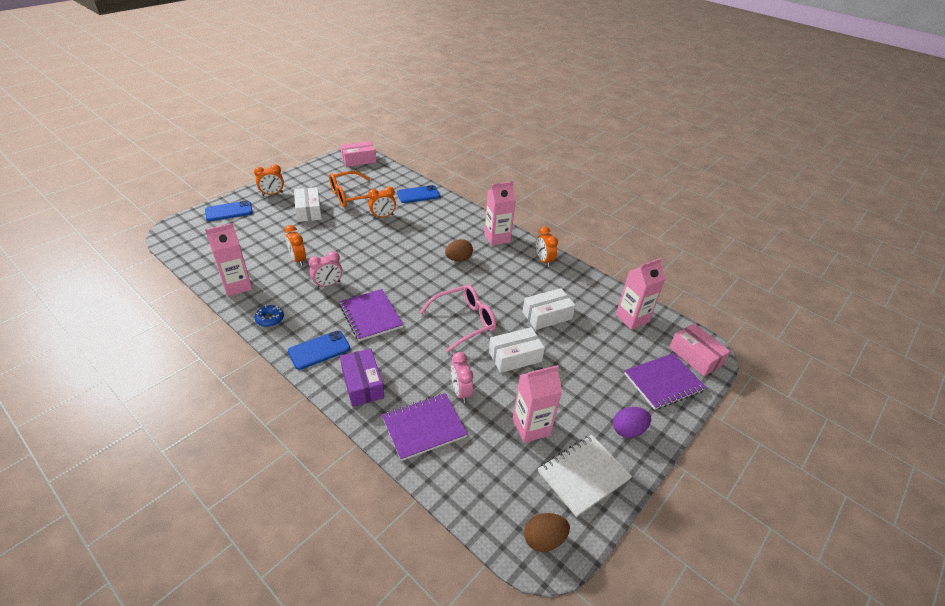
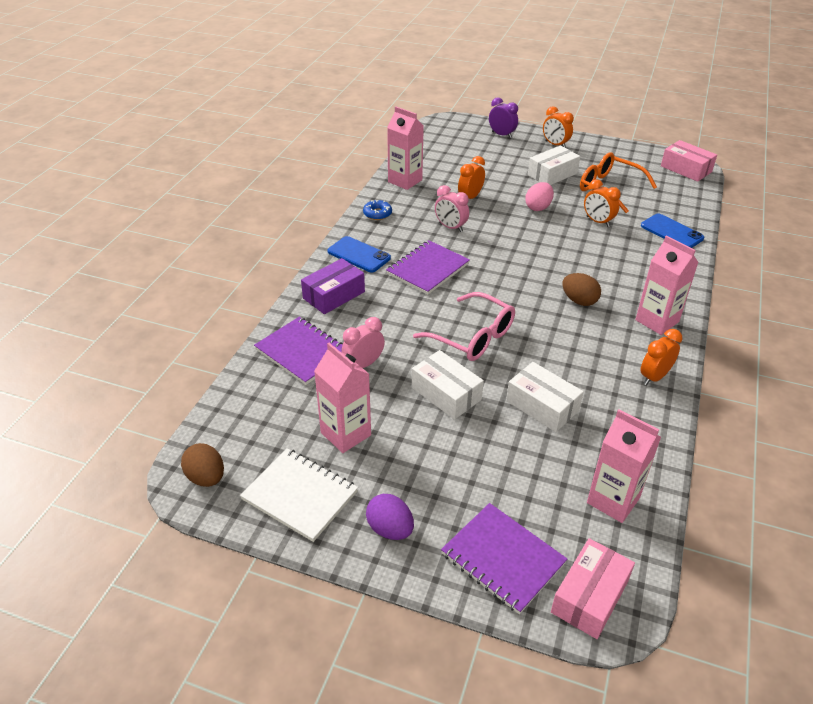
camera: 70 degrees right, 0 degrees up
(229, 211) = (501, 135): blue phone -> purple clock
(343, 234) = (538, 207): none -> pink egg

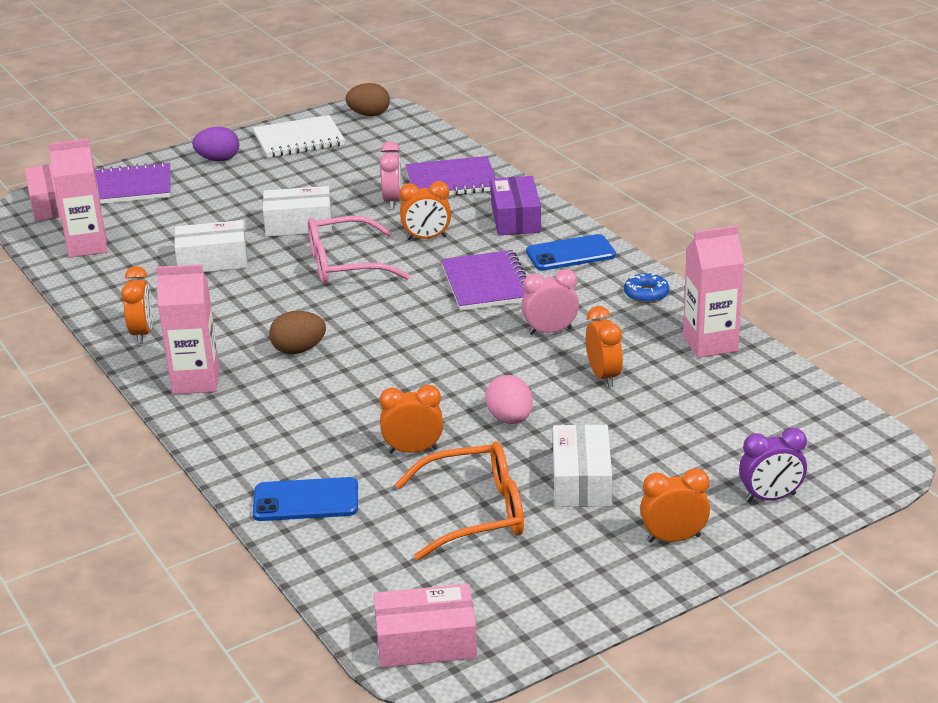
camera: 130 degrees right, 10 degrees down
(345, 434) = (327, 170): pink carton -> none
(399, 320) = (426, 238): none -> orange clock

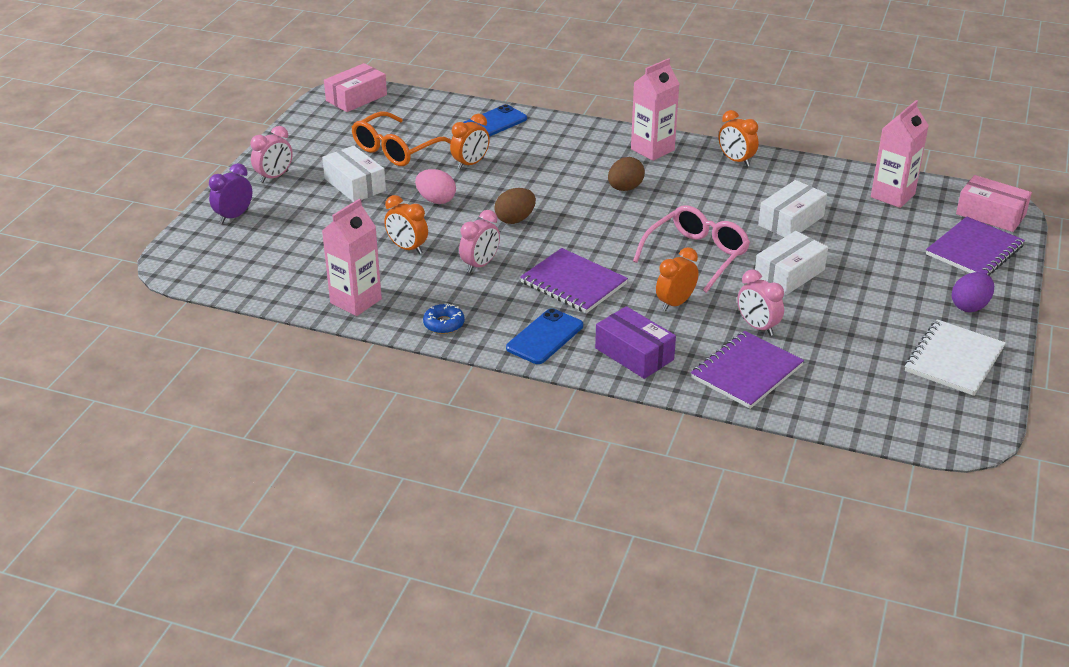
camera: 140 degrees right, 5 degrees up
(369, 115) = (956, 424): brown egg -> brown egg (515, 219)
(673, 538) = (274, 177): orange clock -> pink clock

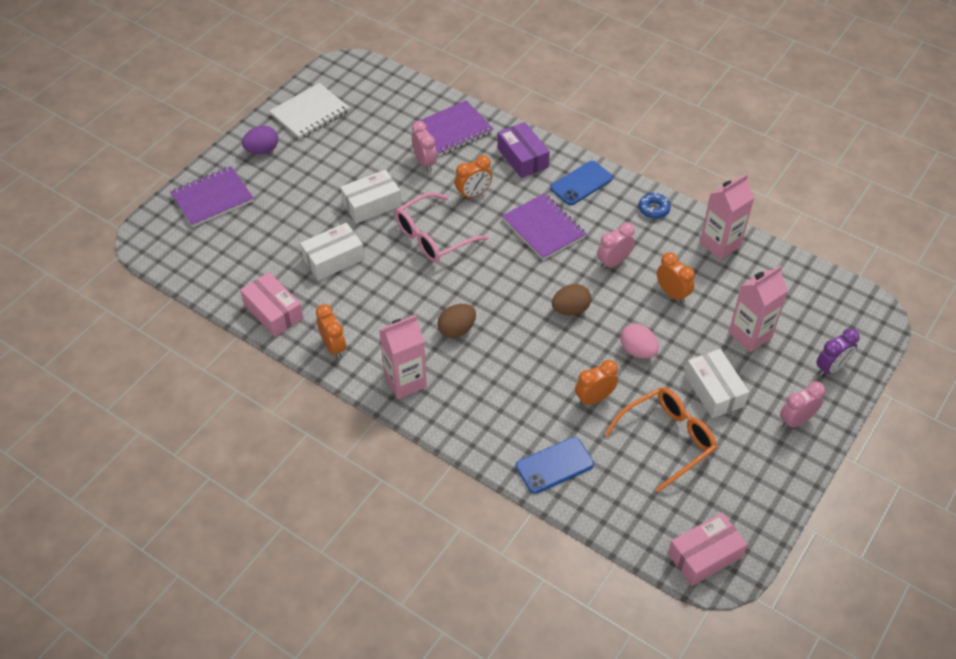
camera: 165 degrees left, 15 degrees up
(892, 196) = (226, 270): pink carton -> pink carton (750, 335)
(990, 214) = (164, 232): pink box -> pink box (273, 311)

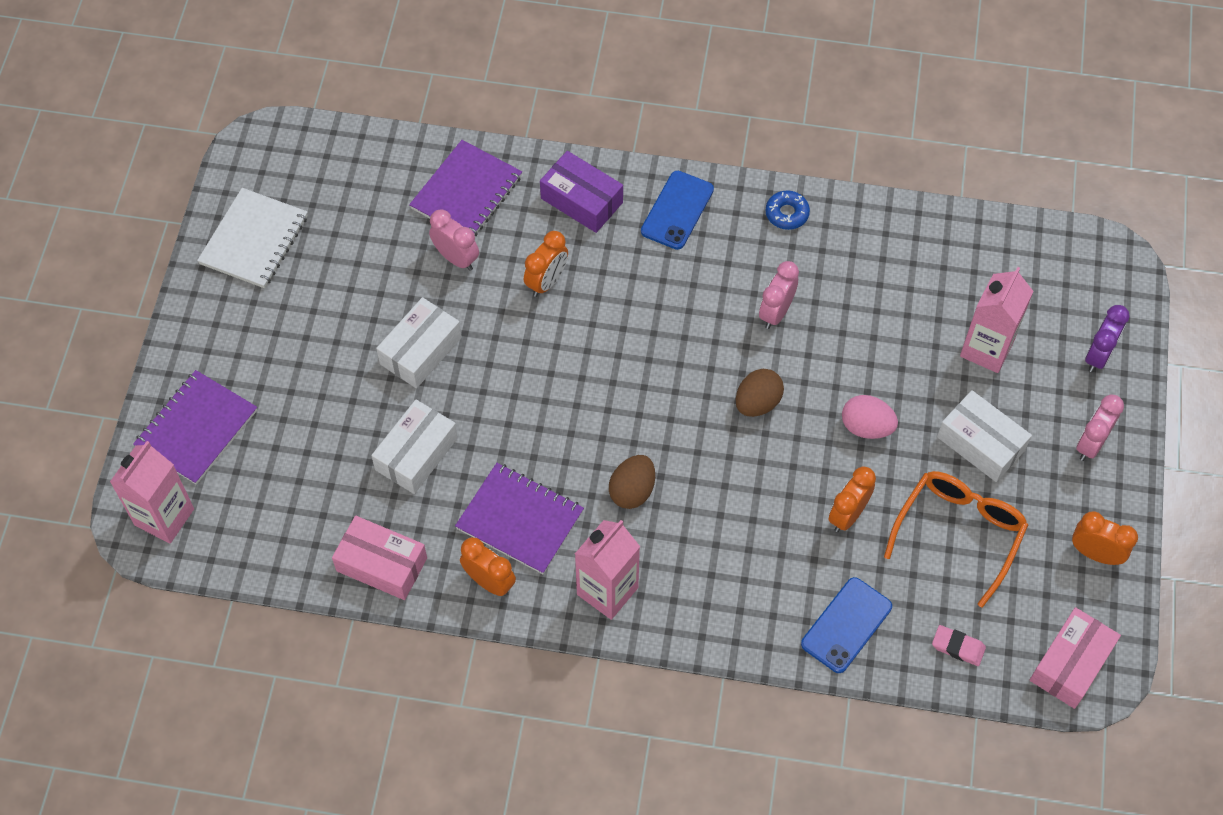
camera: 25 degrees left, 10 degrees up
(262, 150) = (222, 326): purple egg -> none
(433, 237) = (529, 368): pink glasses -> none
(543, 228) = (663, 297): purple notebook -> purple notebook (520, 520)
(626, 511) = (958, 647): none -> pink eraser
(672, 294) = (868, 329): orange clock -> orange clock (1095, 553)
(720, 244) = (892, 233): pink carton -> pink carton (164, 517)

